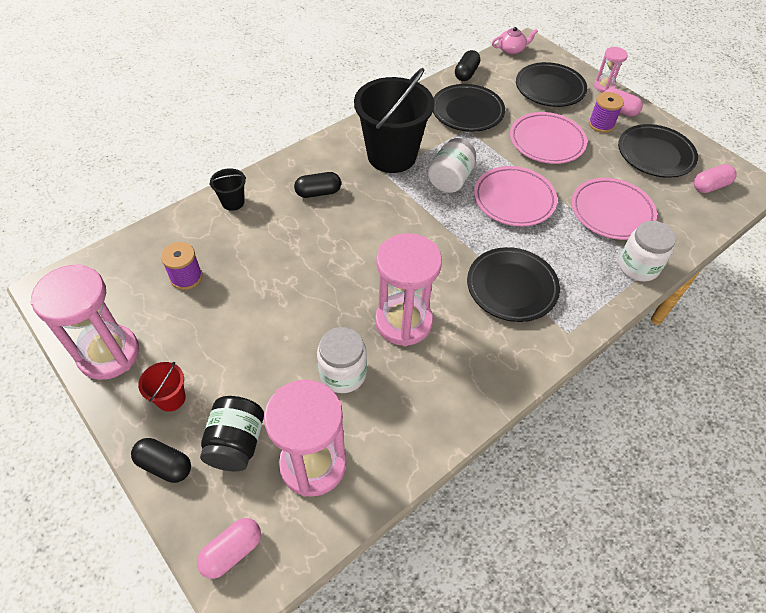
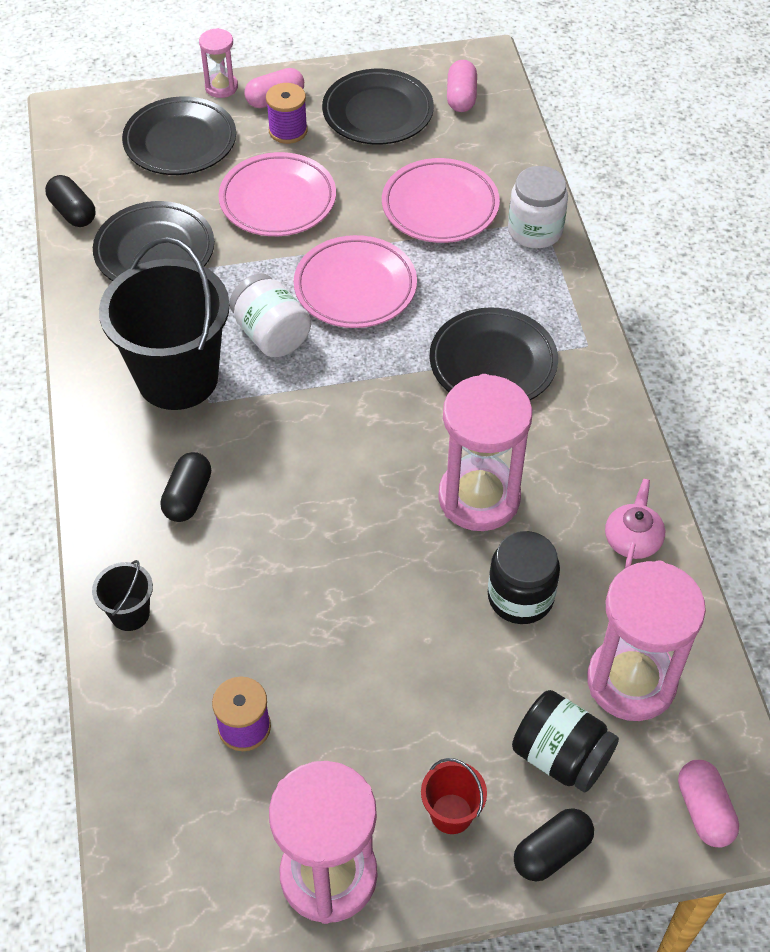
camera: 60 degrees left, 0 degrees up
(343, 373) = (520, 597): white jar -> black jar
(511, 49) = (64, 137): pink teapot -> pink teapot (632, 539)

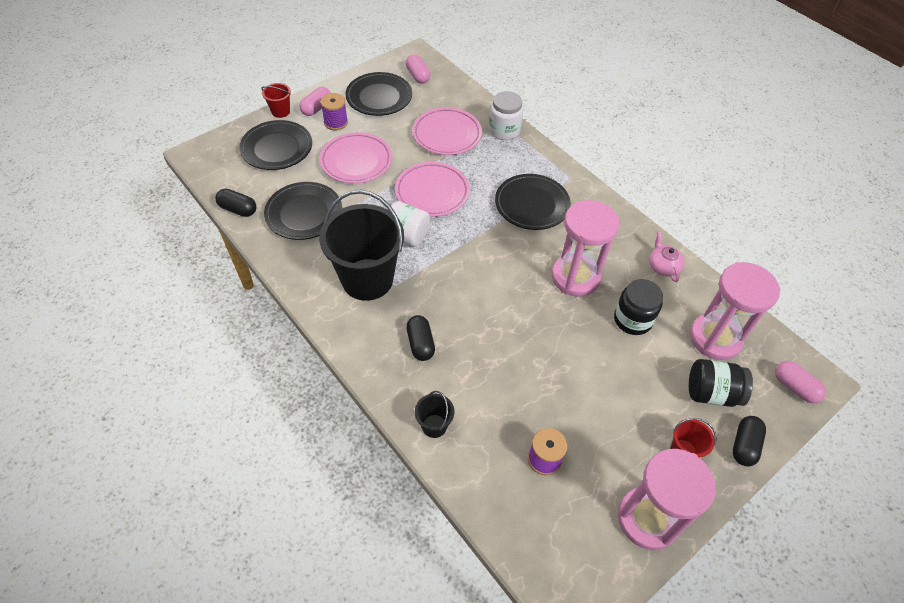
camera: 30 degrees left, 0 degrees up
(221, 87) = (280, 111): pink hourglass -> red bucket

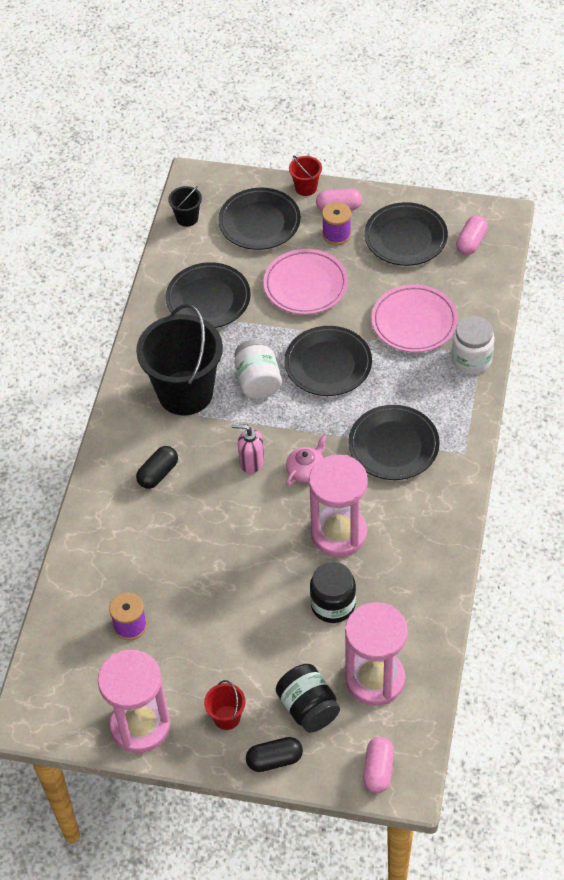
camera: 55 degrees right, 0 degrees up
(238, 209) = (167, 255): black capsule -> none
(432, 192) = (328, 364): pink plate -> black plate
(434, 426) = (93, 535): black bucket -> black bucket (187, 218)
(467, 283) = (251, 462): none -> pink soap dispenser
(663, 266) = (424, 592): pink teapot -> pink teapot (306, 470)

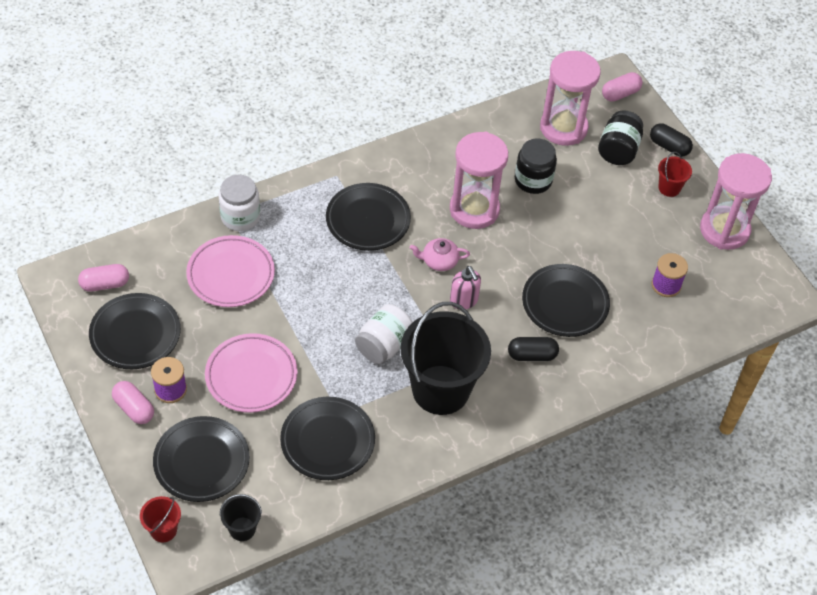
camera: 135 degrees left, 0 degrees up
(306, 188) = (126, 452): red bucket -> red bucket (163, 530)
(328, 364) = (325, 307): black plate -> black plate (565, 303)

